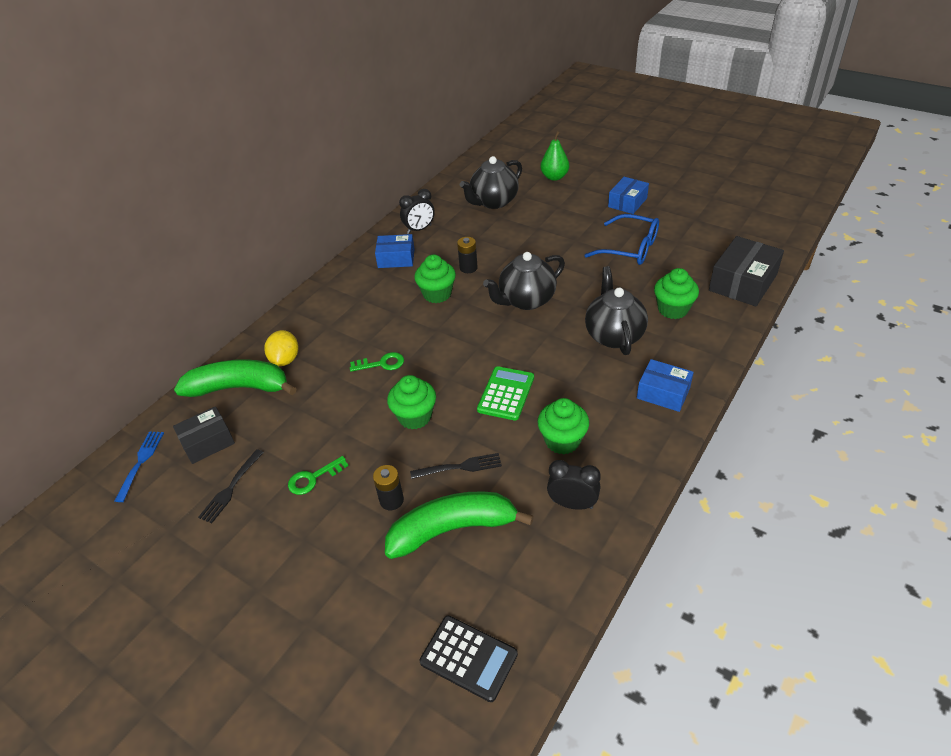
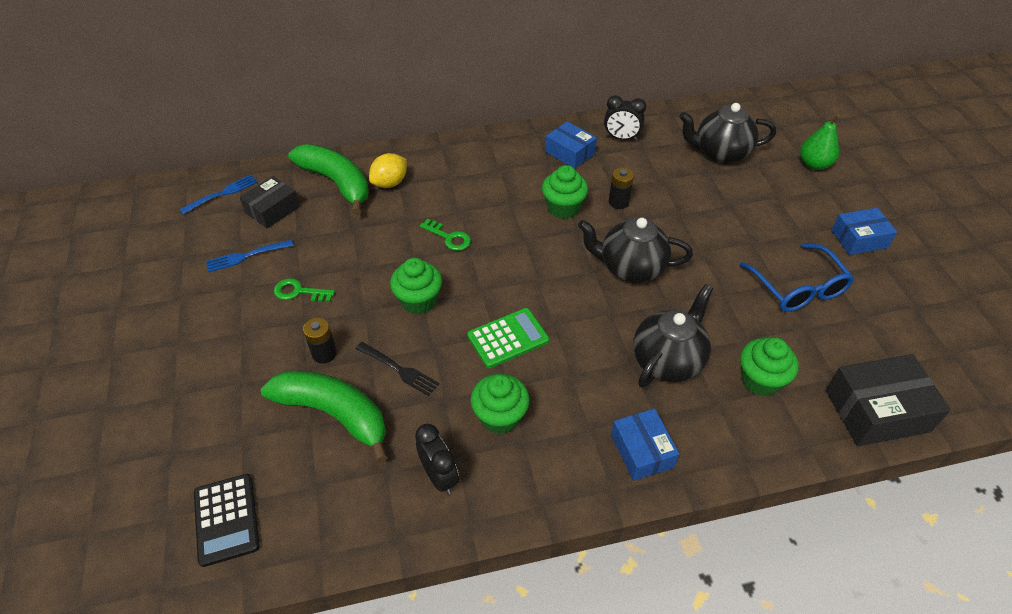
camera: 40 degrees right, 5 degrees up
(207, 442) = (272, 210): black box -> black box turned 60 degrees counterclockwise
(231, 487) = (247, 256): black fork -> blue fork

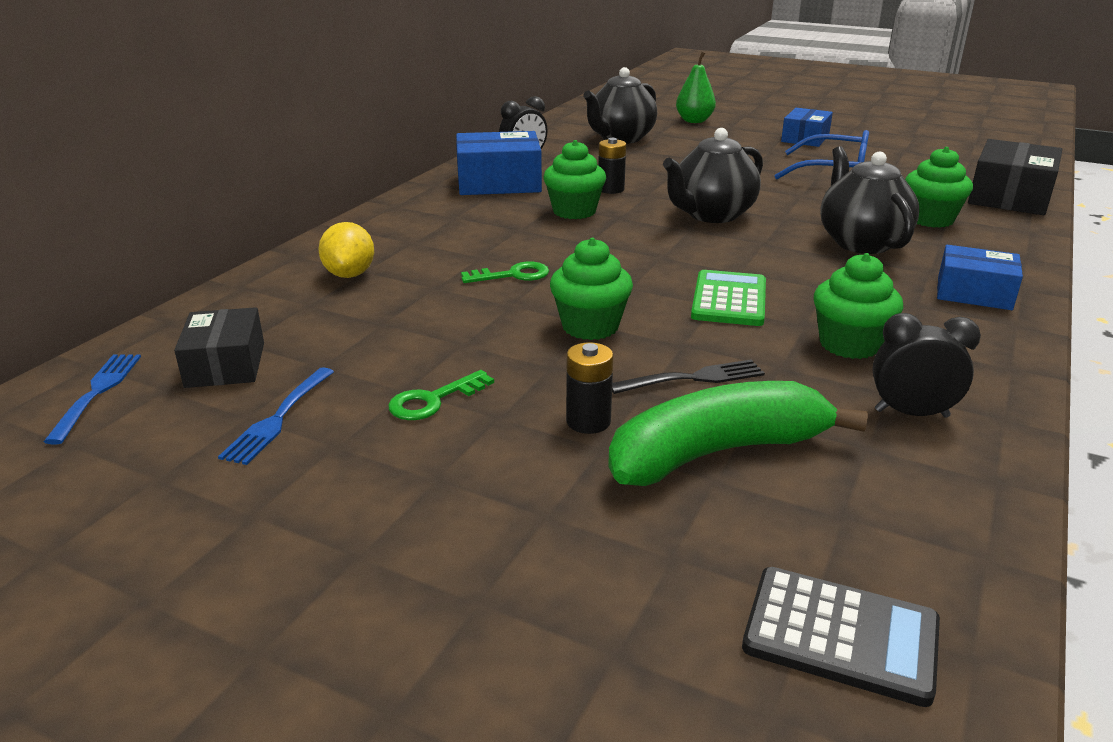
camera: 50 degrees left, 20 degrees down
(337, 183) = (275, 304): green banana -> none
(570, 153) = (499, 183): blue box -> blue box, size x1.53

